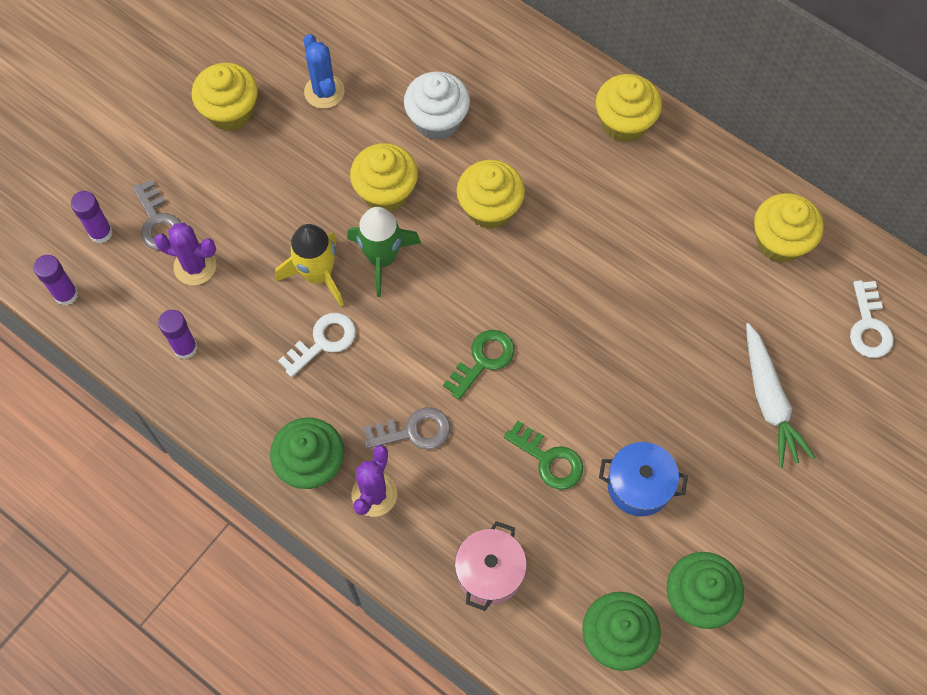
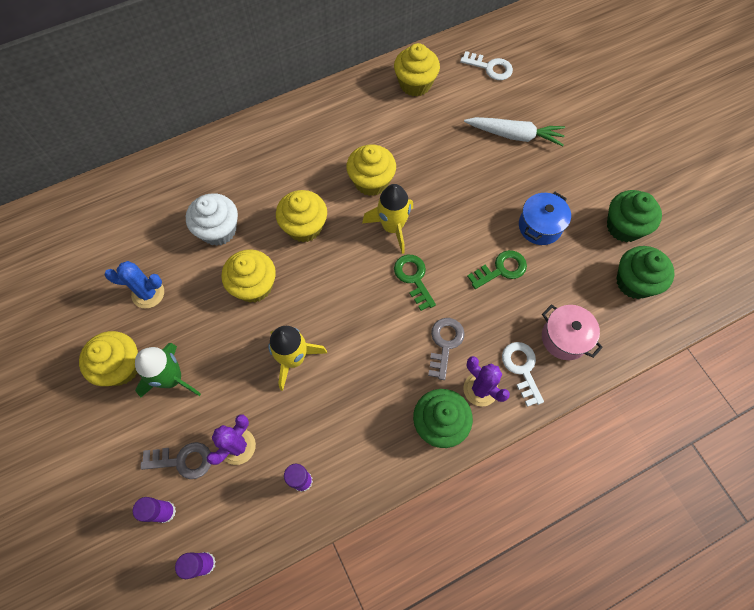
camera: 65 degrees left, 0 degrees up
(323, 341) = (348, 376): white key -> white key (521, 368)
(382, 258) = (304, 310): green rocket -> green rocket (172, 378)
(541, 306) = (392, 227): none -> yellow rocket
(624, 122) = (288, 125): yellow cupcake -> yellow cupcake (371, 181)

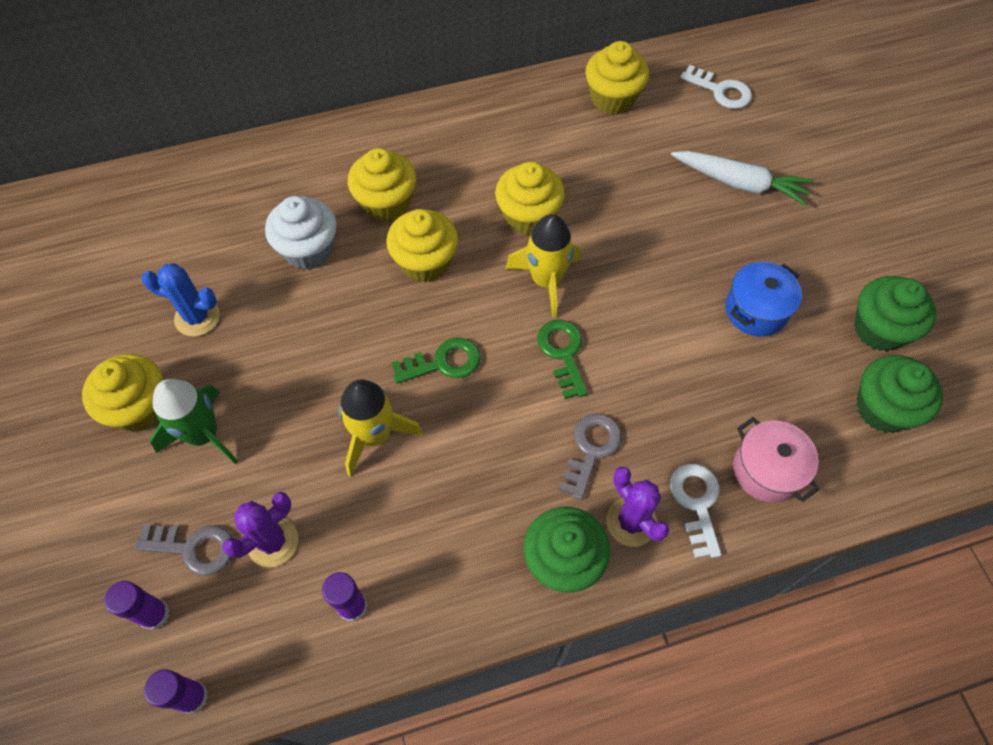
camera: 10 degrees right, 5 degrees down
(254, 286) = (340, 329): yellow cupcake -> yellow cupcake (386, 203)
(501, 269) = (690, 360): green key -> green key (443, 362)

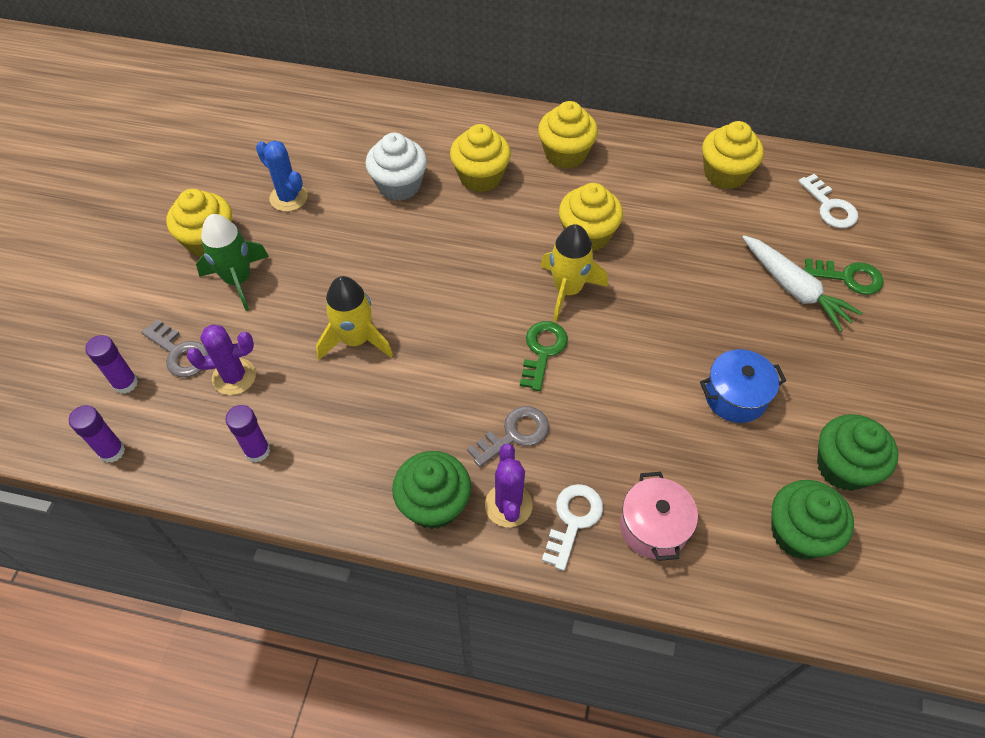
camera: 30 degrees right, 5 degrees down
(425, 262) = (480, 233): yellow cupcake -> yellow cupcake (565, 154)
(443, 362) = (443, 313): green key -> green key (848, 277)

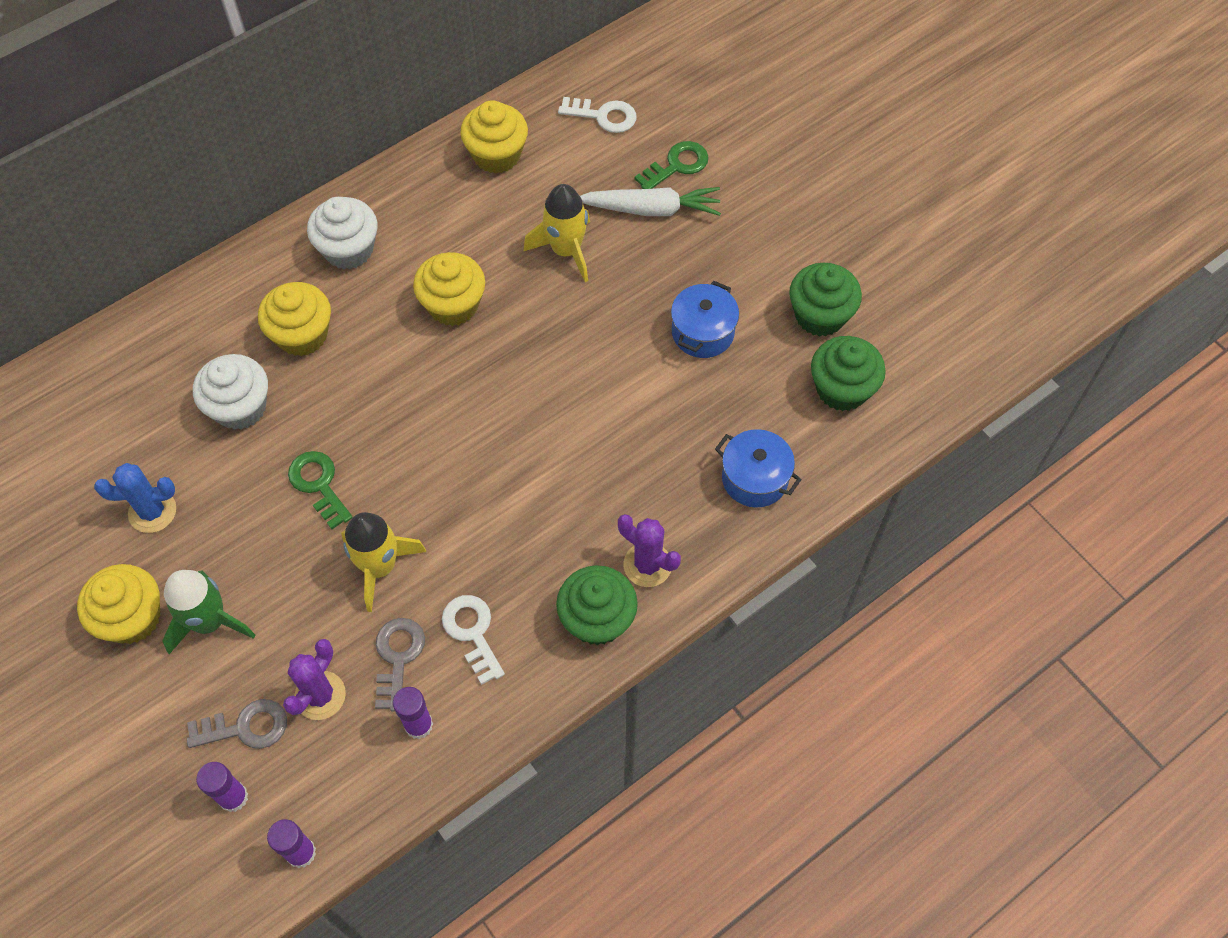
camera: 50 degrees left, 5 degrees up
(514, 434) = (590, 512): grey key -> grey key (398, 657)
(542, 351) = (533, 431): green key -> green key (318, 484)
(565, 154) = (348, 250): yellow cupcake -> white cupcake
(567, 290) = (493, 365): yellow rocket -> yellow rocket (566, 250)
(573, 520) = (700, 529): white key -> white key (472, 632)
(653, 527) = (754, 478): pink pot -> blue pot

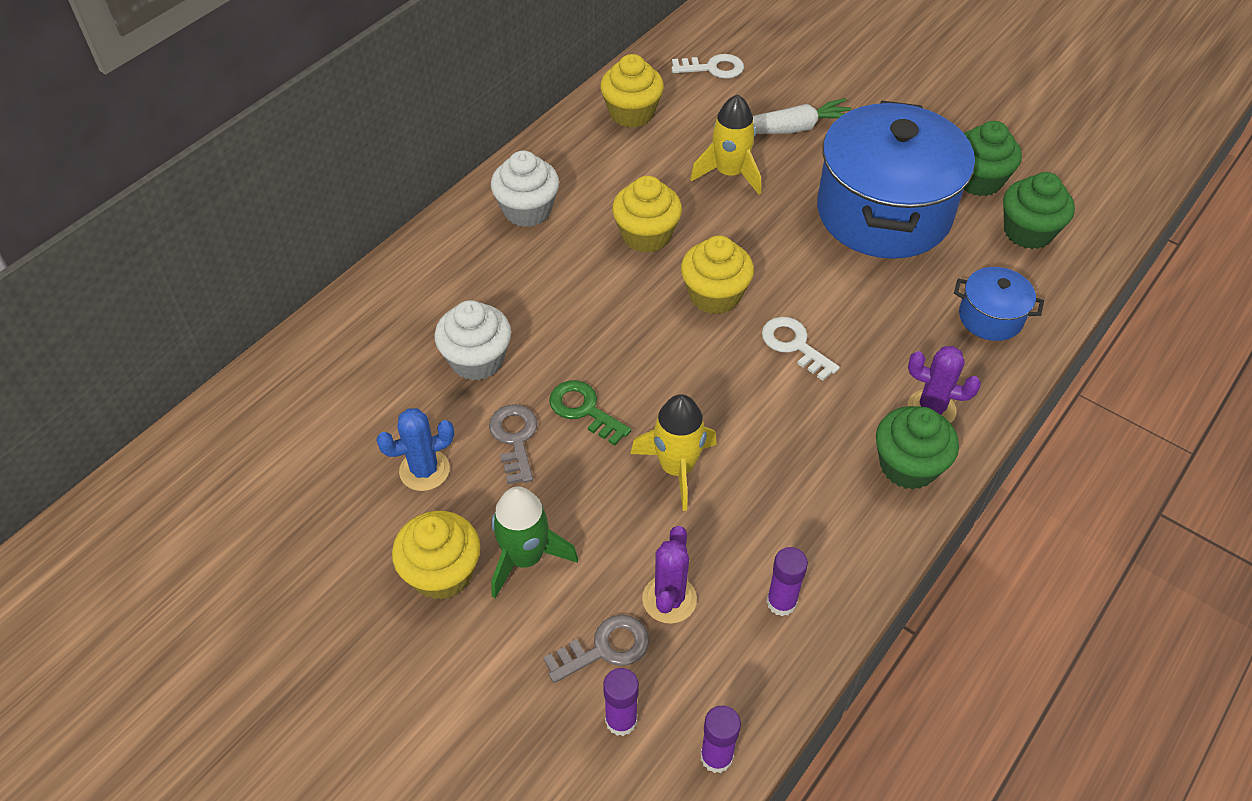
camera: 15 degrees left, 10 degrees down
(302, 335) = (512, 287): yellow cupcake -> yellow cupcake (714, 295)
(398, 657) = (732, 545): grey key -> grey key (515, 438)
(472, 632) = (794, 505): white key -> white key (794, 345)
(677, 165) = (795, 93): green key -> none
(702, 332) = (883, 213): blue pot -> blue pot, size x2.26

